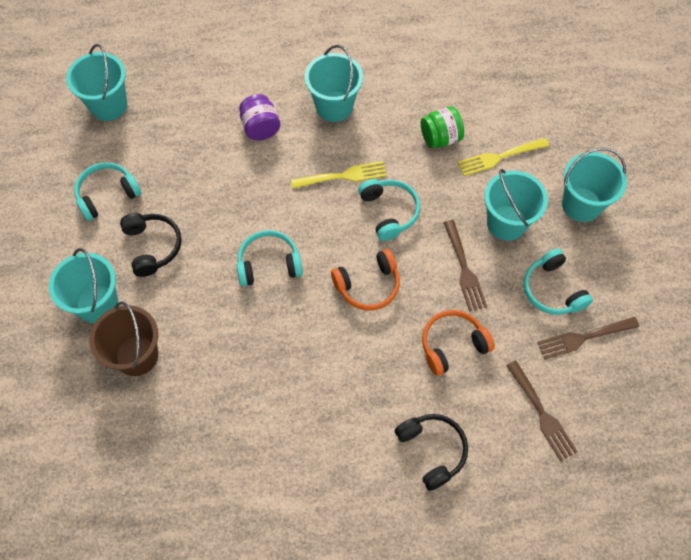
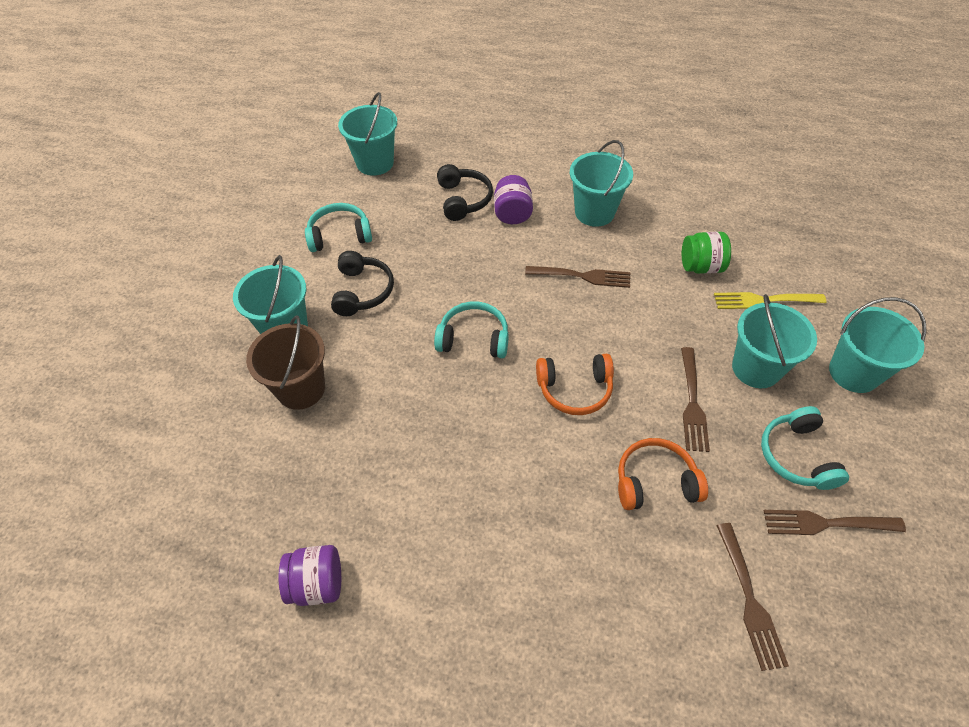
camera: 20 degrees right, 10 degrees down
(220, 510) = (317, 583): none -> purple jar
(343, 176) = (582, 276): yellow fork -> brown fork
(389, 212) = (622, 322): turquoise headphones -> none
(432, 450) = (594, 599): black headphones -> black headphones (463, 200)

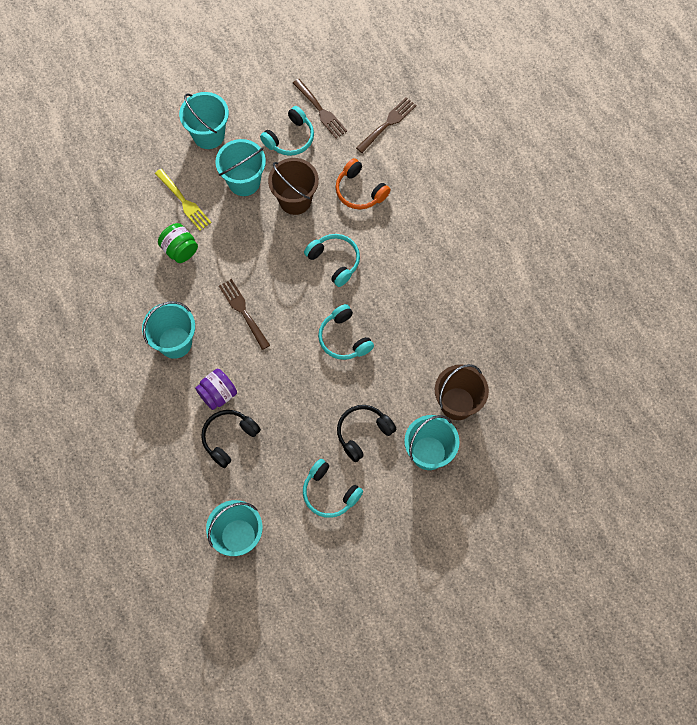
camera: 130 degrees left, 15 degrees up
(317, 583) = (540, 299): purple jar -> none
(575, 389) = (335, 261): orange headphones -> turquoise headphones
(692, 403) = (295, 200): brown fork -> brown bucket

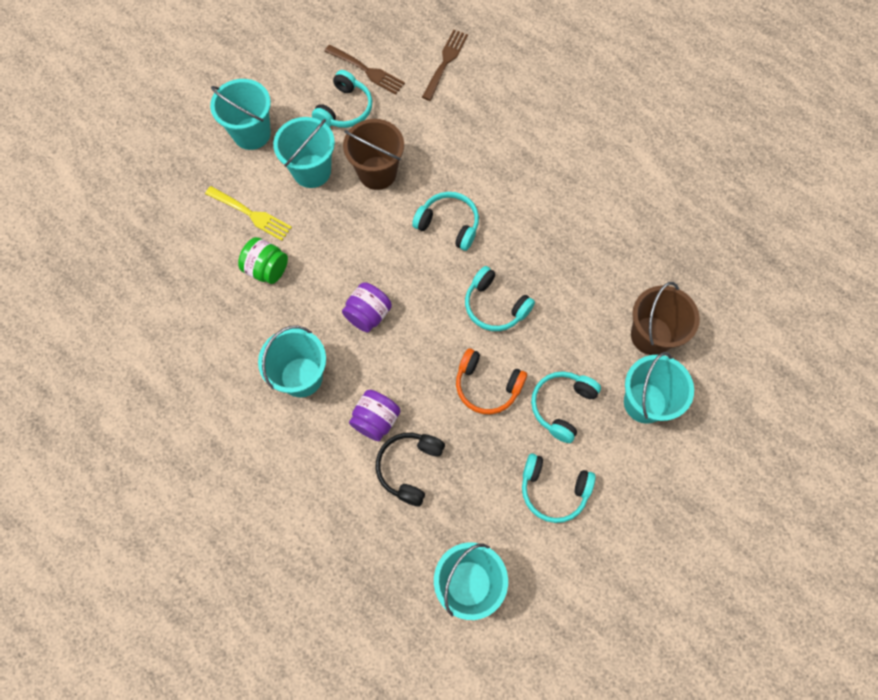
camera: 20 degrees left, 0 degrees up
(243, 311) = (368, 314): brown fork -> purple jar
(360, 191) = (445, 141): orange headphones -> orange headphones (487, 386)
(363, 433) = (562, 406): black headphones -> turquoise headphones

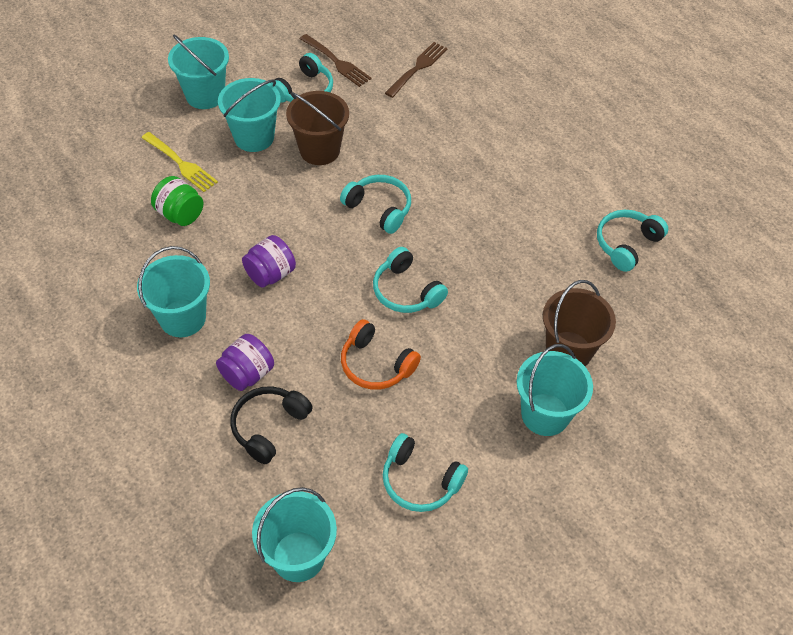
camera: 10 degrees right, 15 degrees down
(562, 406) = (452, 400): turquoise headphones -> turquoise headphones (626, 244)

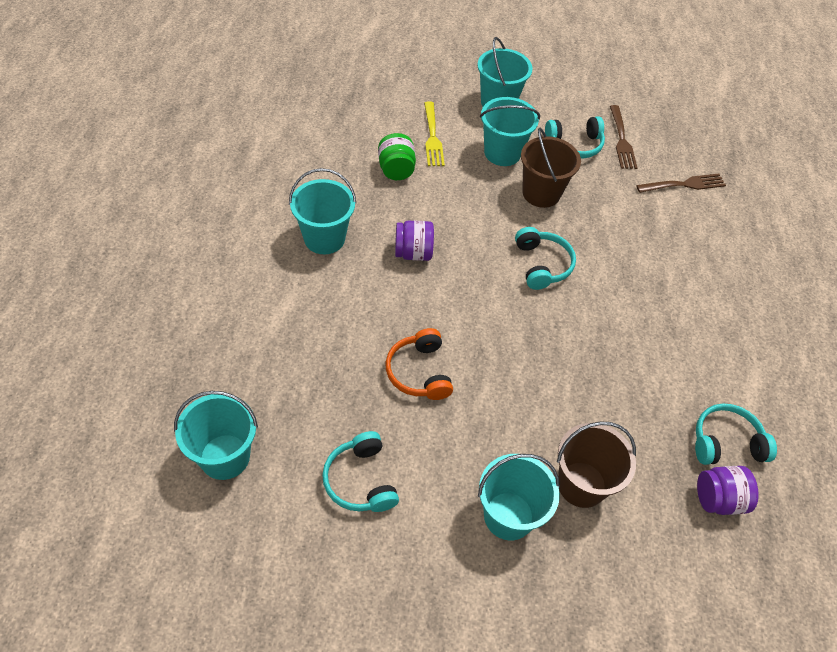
camera: 40 degrees right, 0 degrees up
(247, 374) = (325, 307): purple jar -> purple jar (718, 499)
(269, 426) = (301, 354): black headphones -> none
(406, 291) = (498, 338): turquoise headphones -> none

